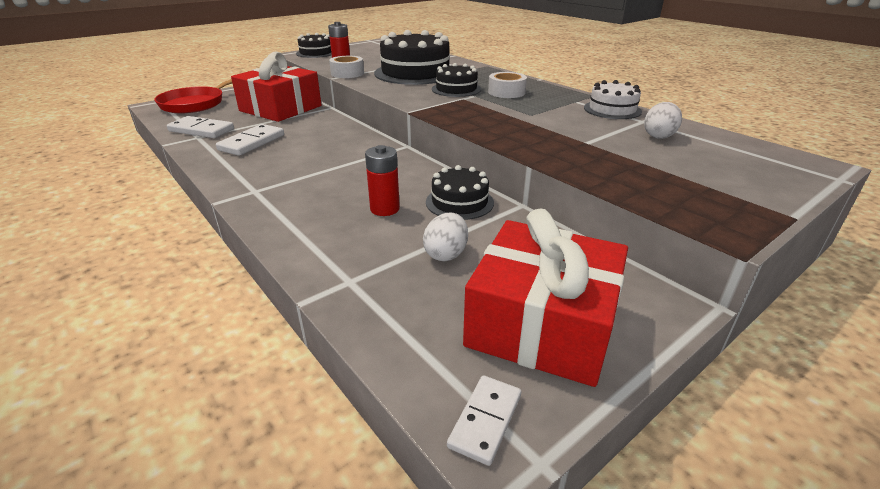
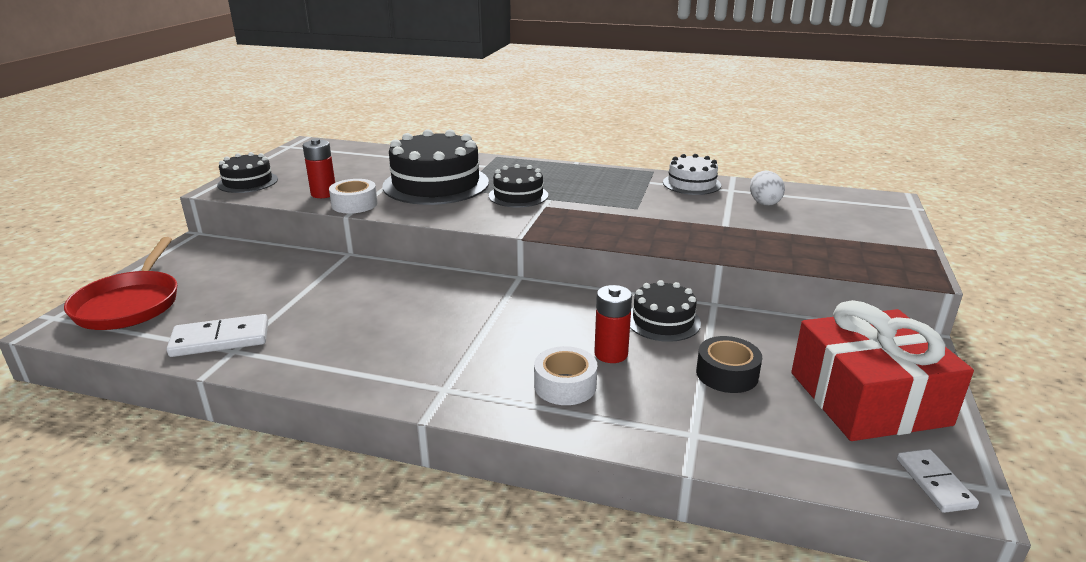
camera: 35 degrees left, 5 degrees down
(252, 142) = (328, 332): white domino -> none
(280, 108) = (281, 274): red gift -> none
(446, 254) = (727, 374): white egg -> black tape
(506, 92) = (573, 187): white tape -> white tape (565, 385)

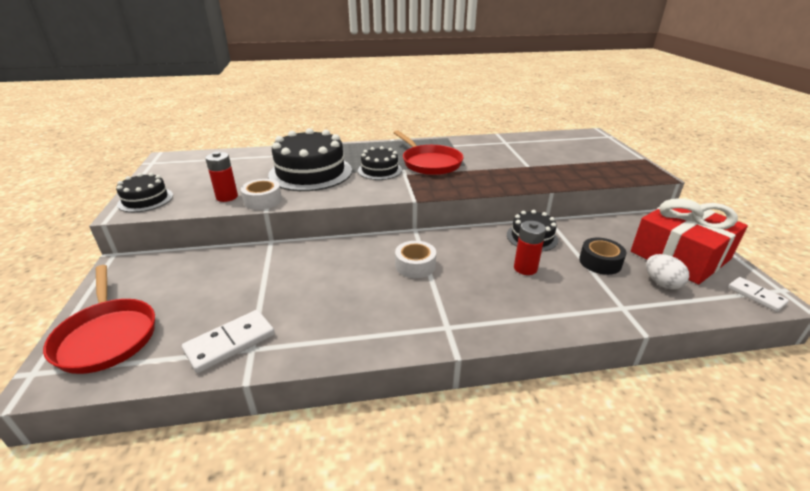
camera: 25 degrees left, 5 degrees up
(565, 385) = (521, 299): white tape -> white tape (415, 265)
(591, 198) = (429, 163): none -> red pan
(691, 184) = (479, 142): white cake -> none
(764, 202) = (532, 147): white egg -> white egg (661, 283)

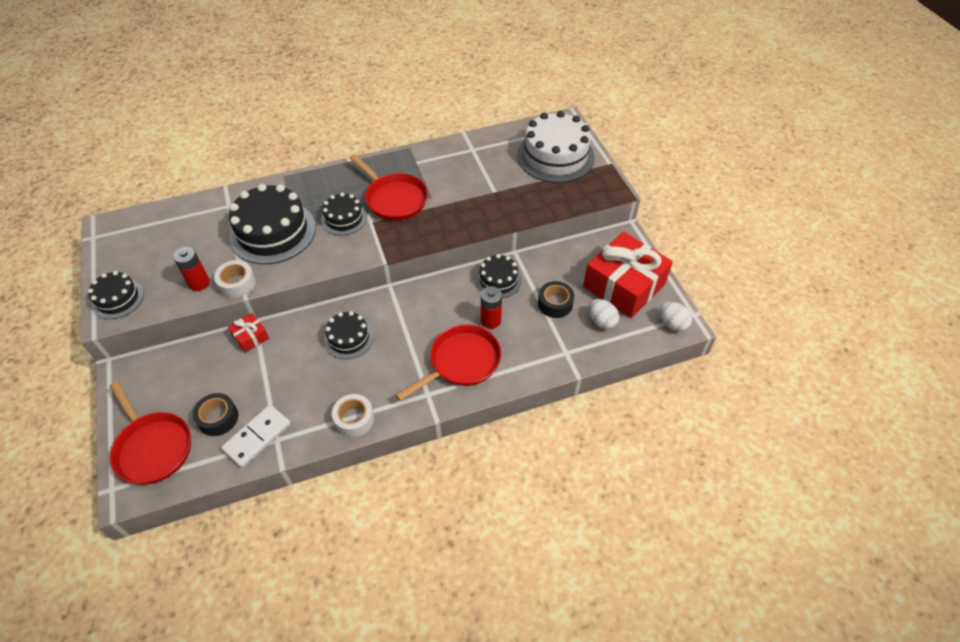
camera: 10 degrees left, 20 degrees up
(195, 318) = (218, 418): none -> black tape
(261, 253) = (250, 337): none -> red gift
(363, 265) = (348, 338): none -> black cake
(415, 265) = (395, 332): white tape -> white tape (354, 419)
(490, 301) = (461, 362): none -> red pan
(586, 151) = (555, 156): none -> white cake
(756, 295) = (672, 324): white domino -> white egg

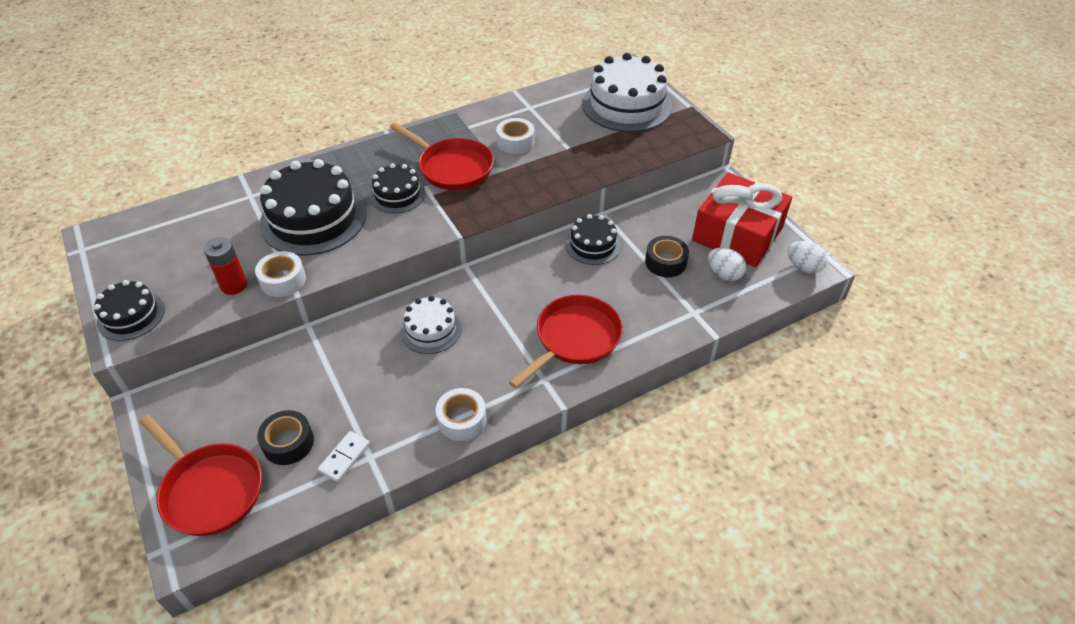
camera: 10 degrees left, 5 degrees down
(250, 337) = (307, 344): red gift -> none
(257, 437) = (344, 458): white domino -> white domino, size x0.65
(348, 338) = (431, 330): black cake -> white cake
(452, 181) = (515, 142): none -> white tape
(491, 320) = (596, 289): red battery -> none

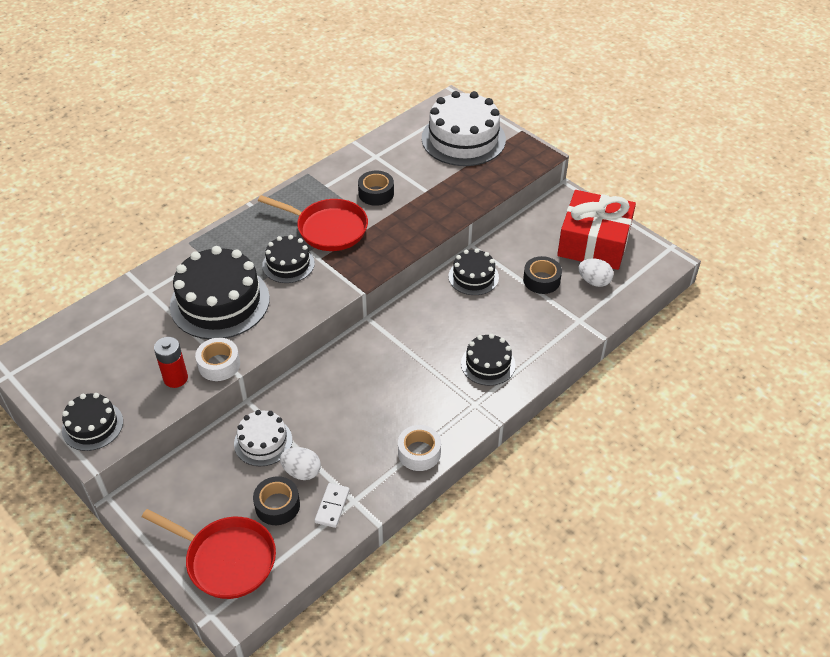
camera: 15 degrees left, 0 degrees up
(431, 330) = (360, 382): white cake -> white cake (263, 442)
(515, 142) = (376, 193): white tape -> black tape
(574, 339) = (488, 364): red pan -> black cake
(803, 267) = (657, 262): white egg -> white egg (301, 472)

